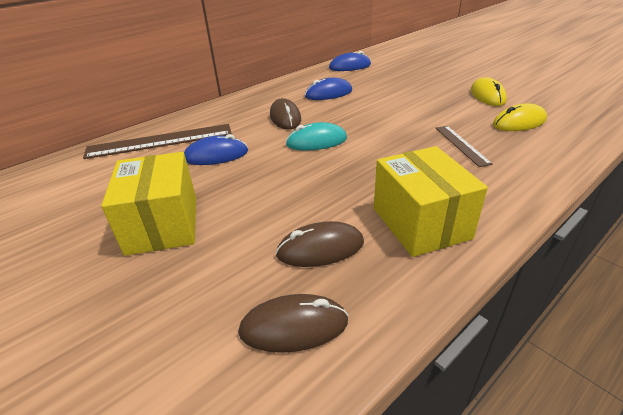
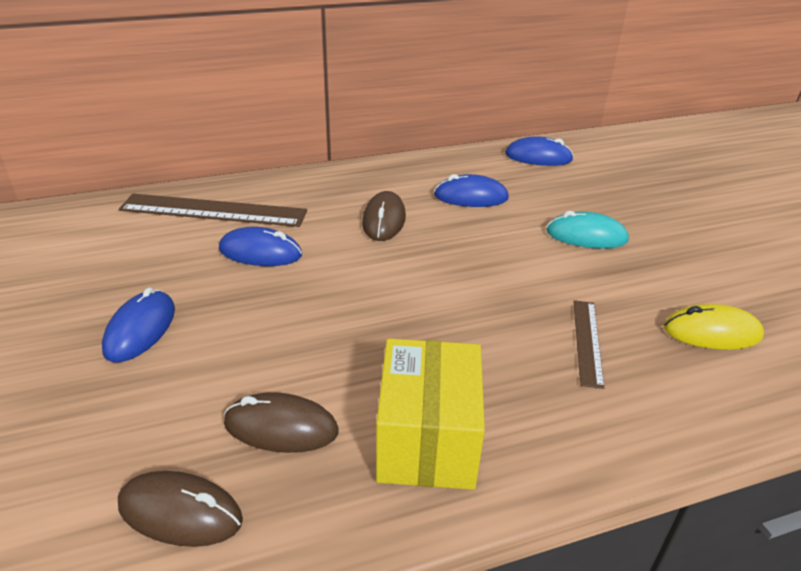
camera: 20 degrees right, 0 degrees up
(163, 225) = (140, 329): yellow box -> blue mouse
(316, 141) = (394, 271): turquoise mouse -> turquoise mouse (586, 236)
(487, 96) = (705, 269): yellow mouse -> none

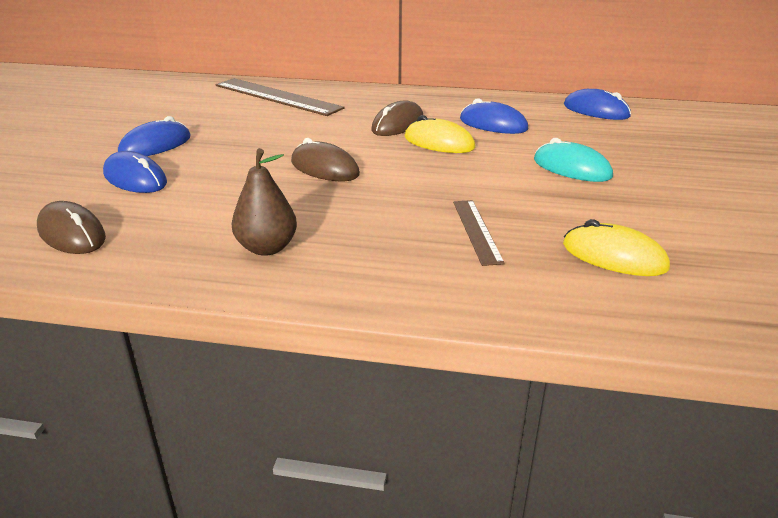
camera: 30 degrees right, 5 degrees down
(260, 252) = (281, 124): blue mouse -> blue mouse (135, 178)
(281, 427) = (179, 213): brown mouse -> brown mouse (324, 168)
(427, 440) = (267, 248): yellow box -> brown pear
(446, 235) = (439, 143): none -> yellow mouse
(587, 341) = (476, 231): brown ruler -> brown ruler turned 45 degrees counterclockwise

